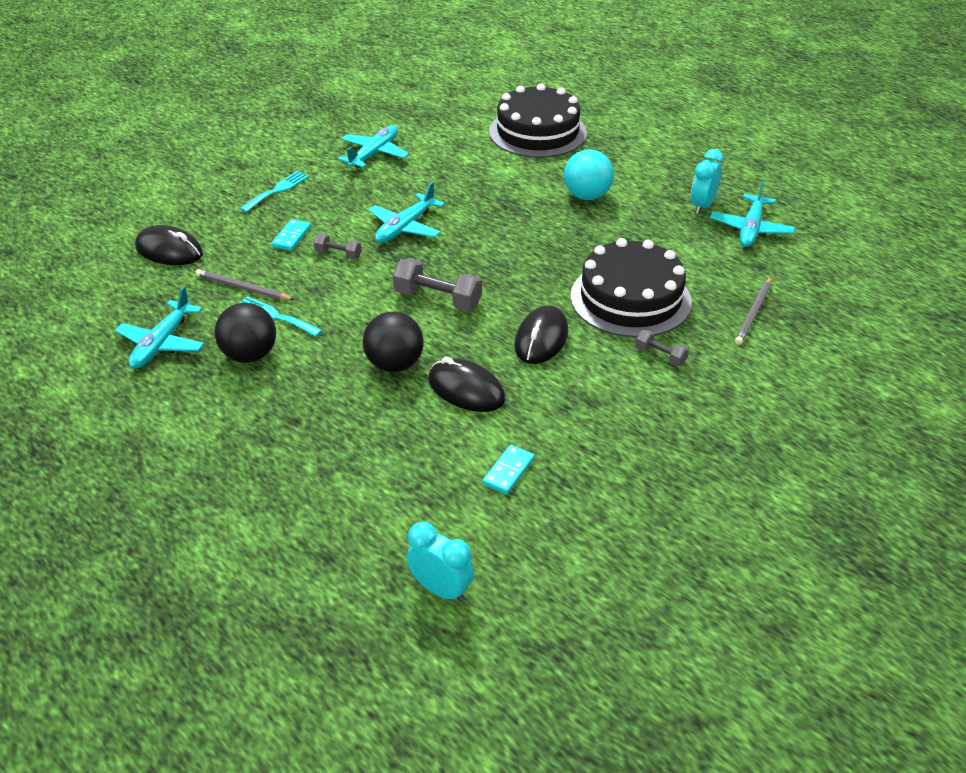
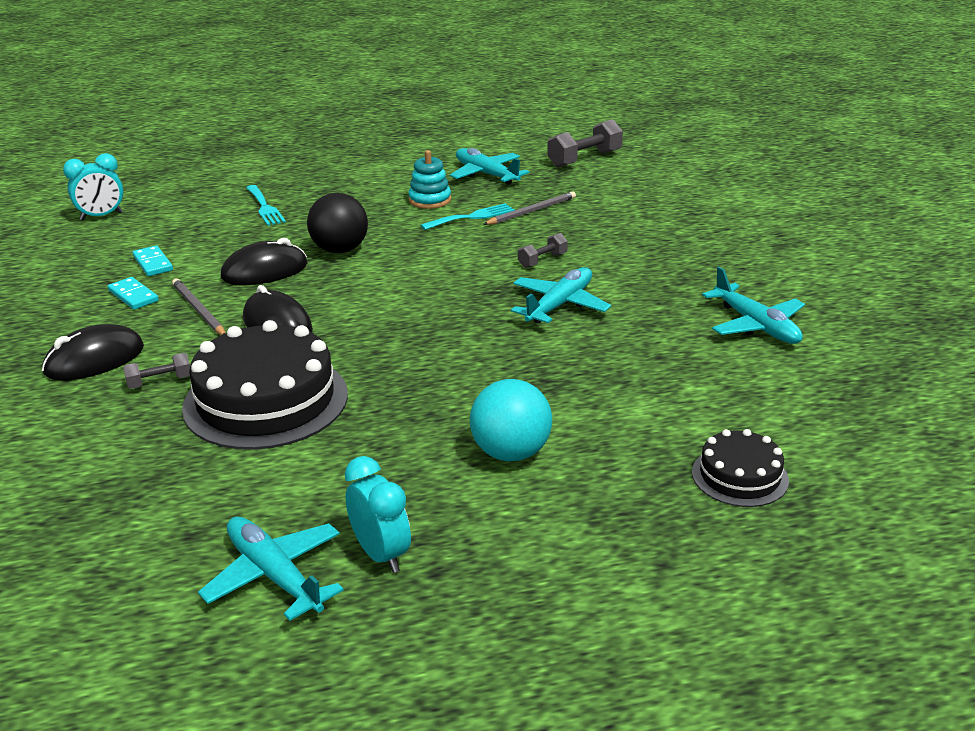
camera: 120 degrees right, 10 degrees down
(169, 251) = (627, 192): black mouse -> black mouse (94, 360)
(250, 355) = (430, 200): black ball -> turquoise stacking toy
(277, 190) = (705, 254): turquoise fork -> turquoise fork (265, 207)
(291, 237) = (599, 245): turquoise domino -> turquoise domino (133, 296)
(405, 227) = (559, 305): turquoise plane -> turquoise plane turned 60 degrees clockwise
(438, 299) = (407, 291): grey dumbbell -> grey dumbbell (584, 159)
(537, 132) = (739, 476): black cake -> black cake, size x0.52
(753, 313) = (125, 479): grey pencil -> grey pencil (198, 310)

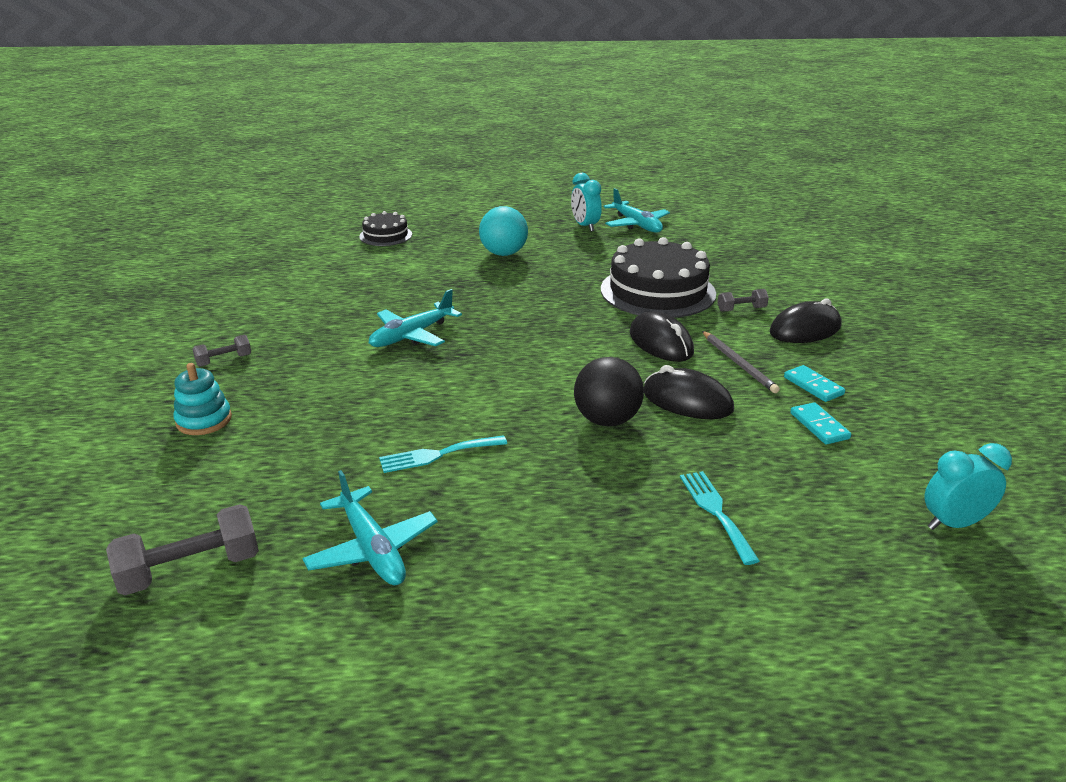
camera: 170 degrees left, 0 degrees up
(264, 271) = (687, 401): black mouse -> black mouse turned 45 degrees clockwise
(430, 200) = (480, 496): turquoise stacking toy -> turquoise stacking toy (204, 420)
(532, 211) = (358, 455): grey pencil -> none
(542, 260) = (395, 381): grey dumbbell -> grey dumbbell (224, 360)
(755, 325) = (274, 304): turquoise plane -> none

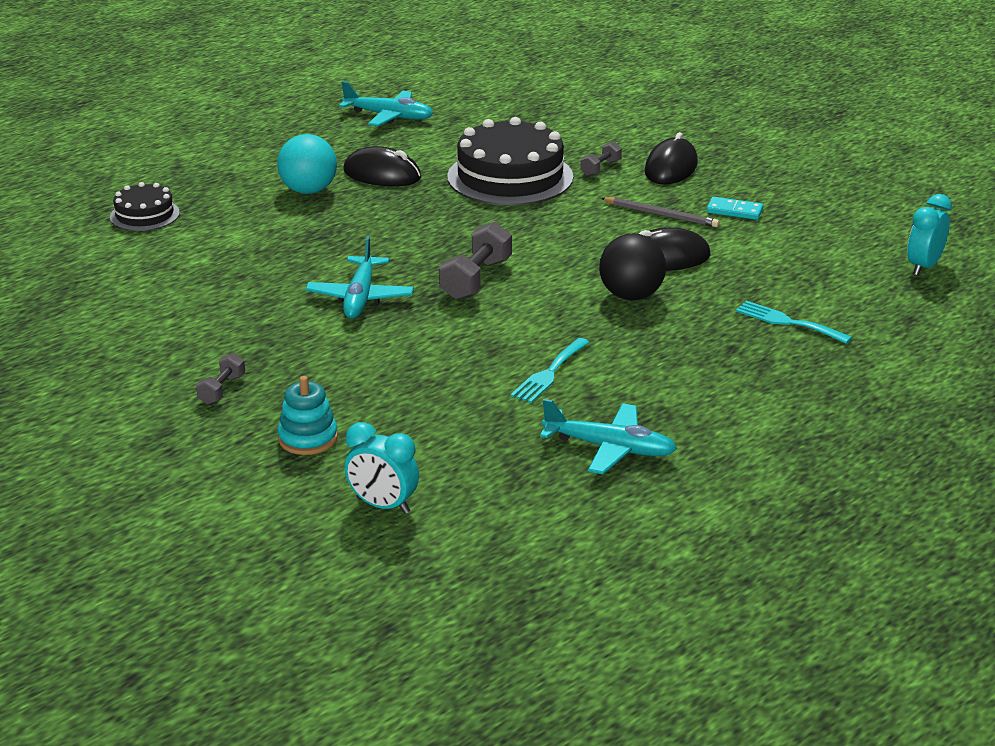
camera: 40 degrees left, 0 degrees up
(191, 569) = (507, 522): grey dumbbell -> grey dumbbell (476, 279)
(585, 226) = (341, 135): turquoise clock -> turquoise clock (383, 505)
(661, 343) = (580, 221): black mouse -> black mouse (382, 174)
(819, 426) = (775, 238): turquoise domino -> none

